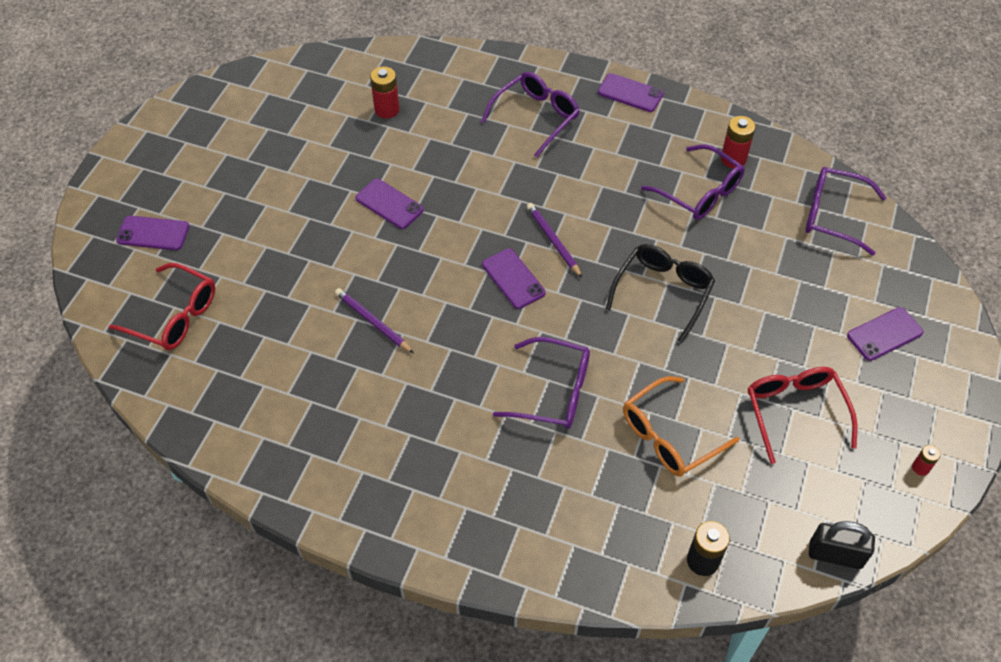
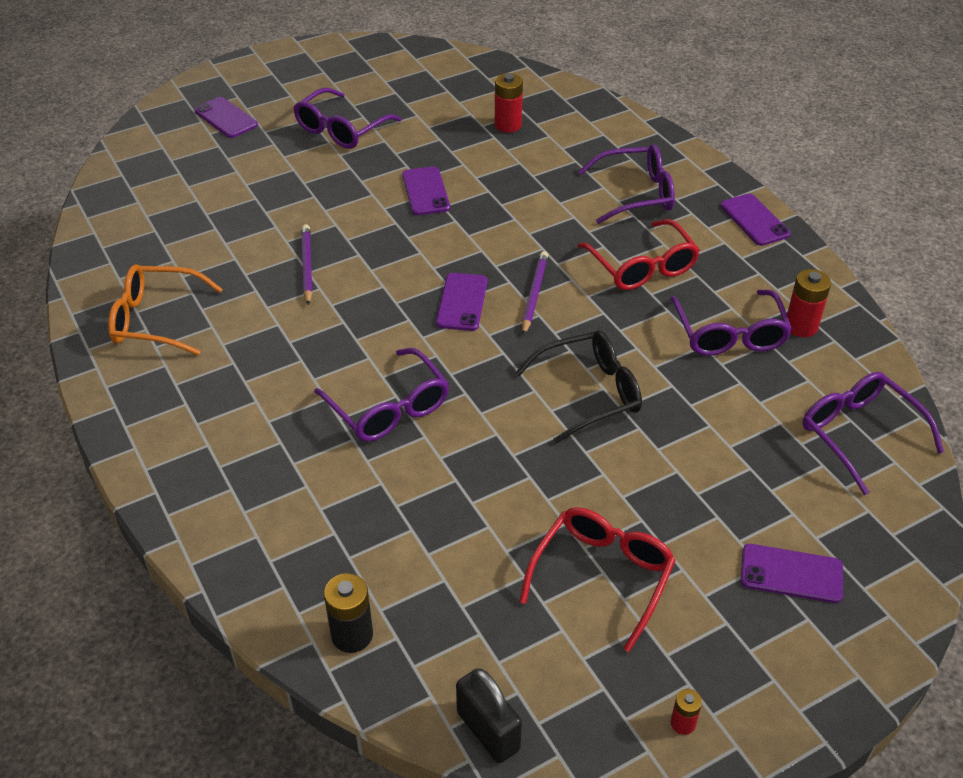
camera: 40 degrees right, 10 degrees down
(175, 316) = (172, 179): red glasses -> red glasses (642, 267)
(263, 188) = (341, 129): none -> purple glasses
(669, 436) = (449, 511): orange glasses -> orange glasses (156, 320)

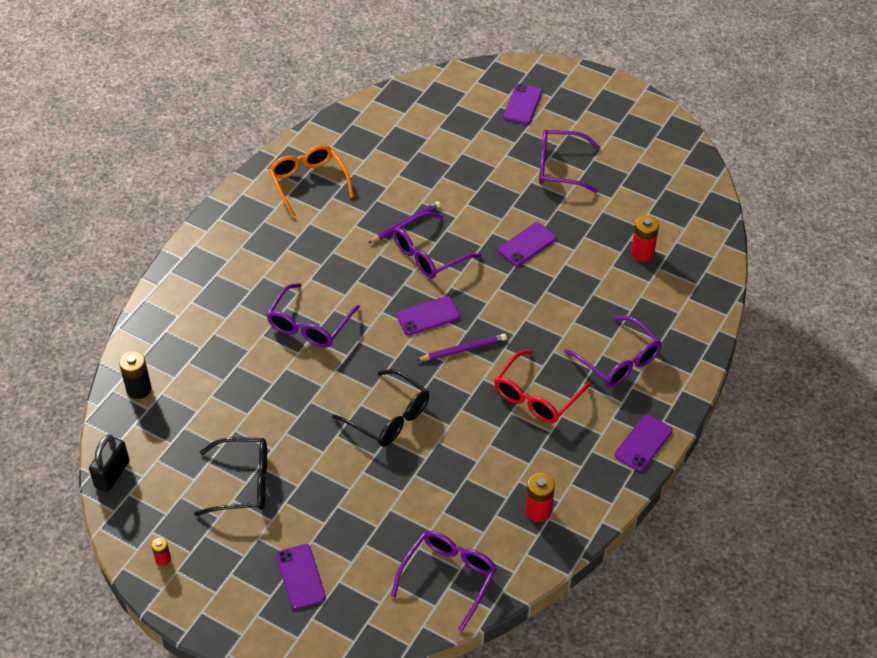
camera: 60 degrees right, 5 degrees up
(602, 576) = (243, 483): red glasses -> black glasses
(730, 334) = (499, 472): purple glasses -> purple glasses (429, 254)

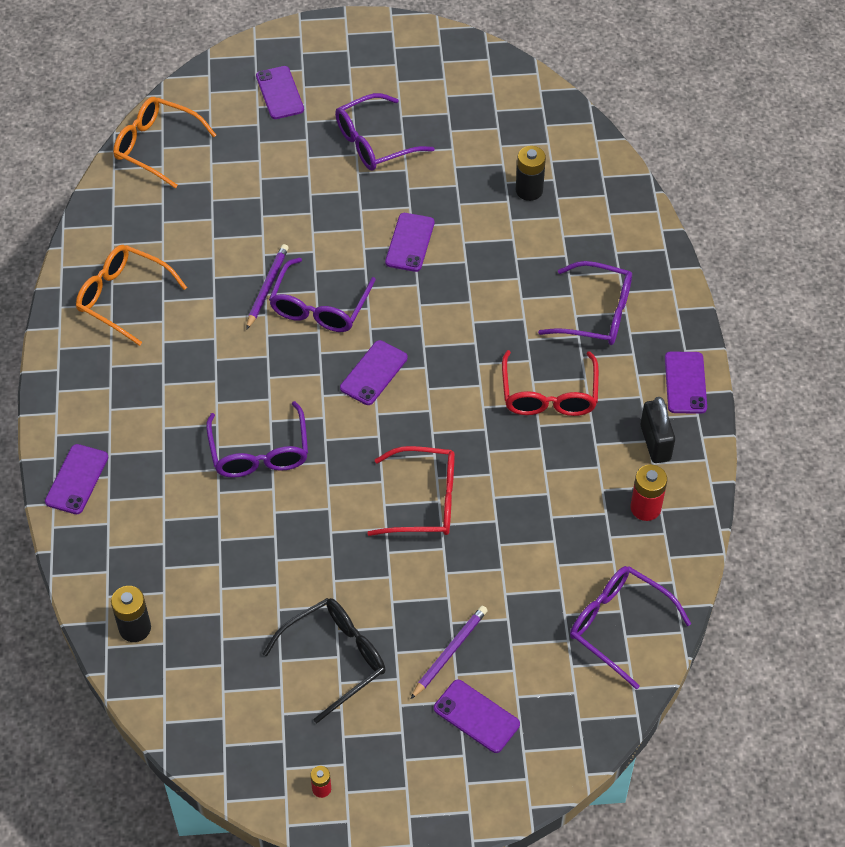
camera: 35 degrees left, 5 degrees up
(112, 474) = (188, 736): black padlock -> black padlock (655, 443)
(184, 278) = (77, 479): none -> purple phone
(389, 417) = (425, 501): black glasses -> red glasses
(411, 99) = (156, 146): none -> orange glasses
(449, 577) = (618, 625): purple glasses -> purple glasses turned 45 degrees counterclockwise
(463, 349) = (438, 388): purple pencil -> purple pencil (449, 652)
(642, 253) = (529, 190): red battery -> black battery

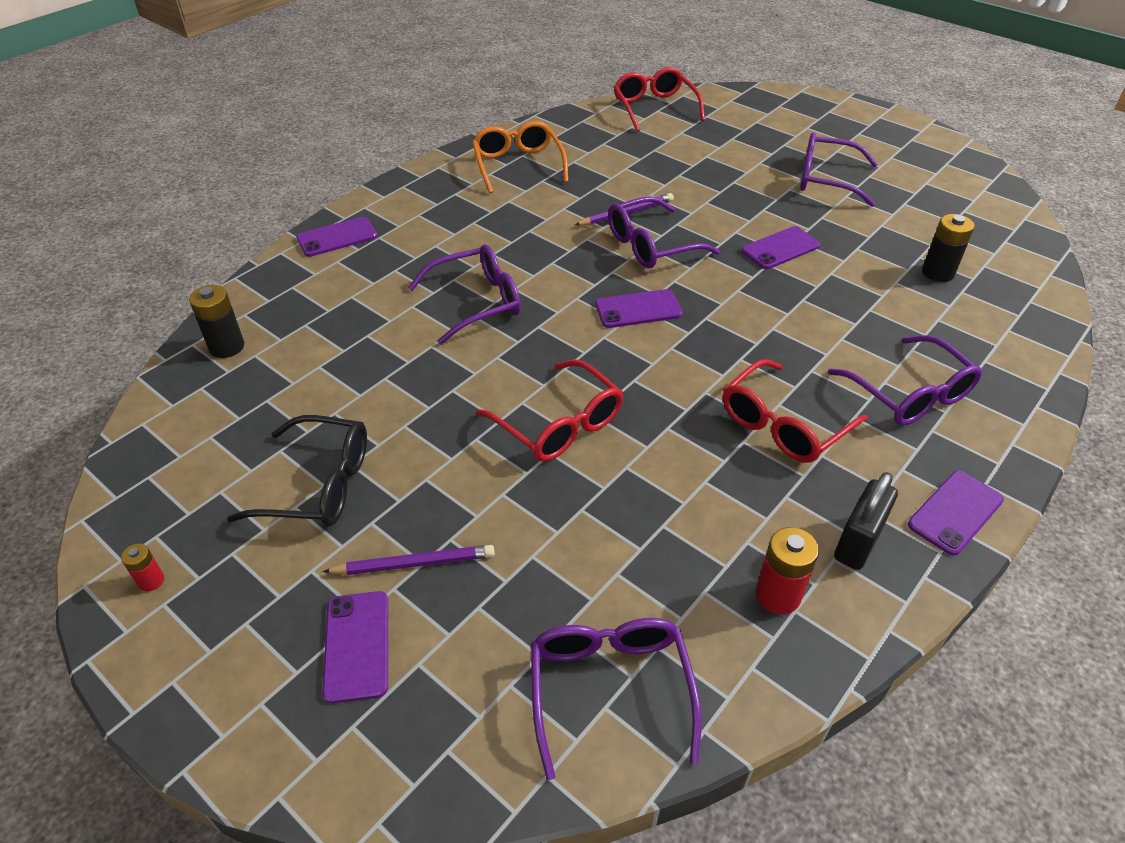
camera: 45 degrees right, 10 degrees down
(156, 146) = (654, 108): orange glasses -> red glasses
(259, 452) = (477, 302): purple glasses -> purple glasses turned 150 degrees counterclockwise
(279, 93) = (783, 122): purple phone -> none

